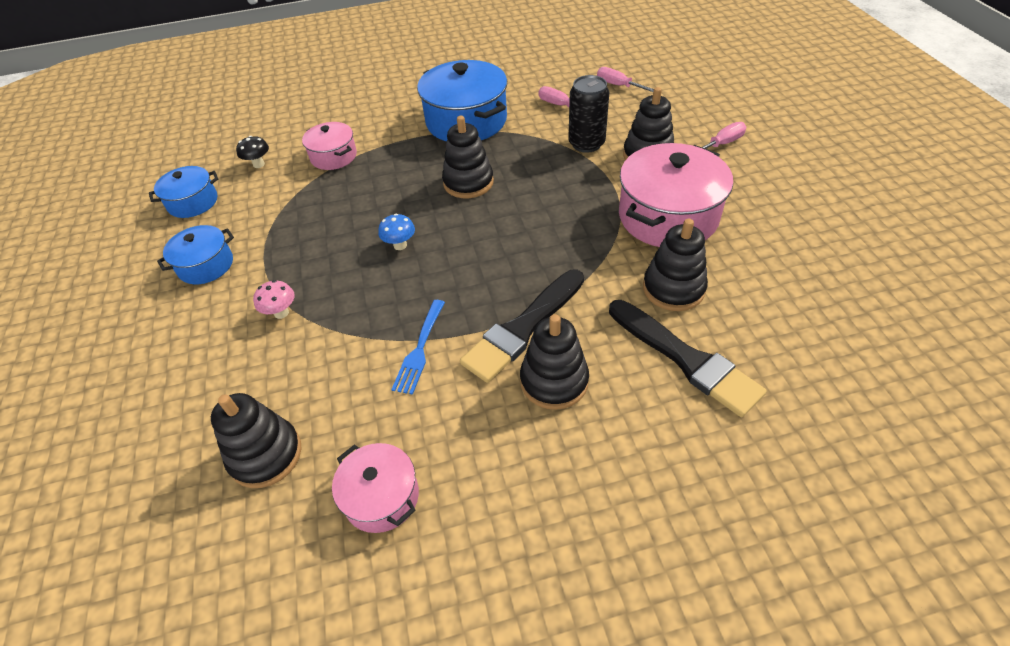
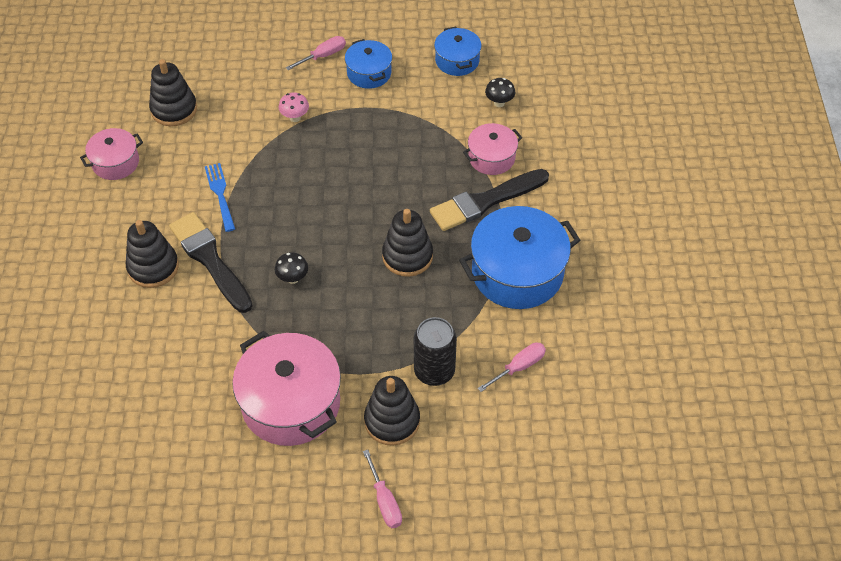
camera: 100 degrees right, 5 degrees up
(400, 245) = (339, 195): blue mushroom -> none
(420, 349) = (220, 194): blue fork -> blue fork turned 45 degrees clockwise
(523, 252) = (293, 278): none -> black mushroom
(619, 86) = (543, 440): pink screwdriver -> pink screwdriver (323, 56)
(673, 288) = (202, 373): black stacking toy -> none
(686, 359) = (130, 354): black brush -> black brush (485, 201)

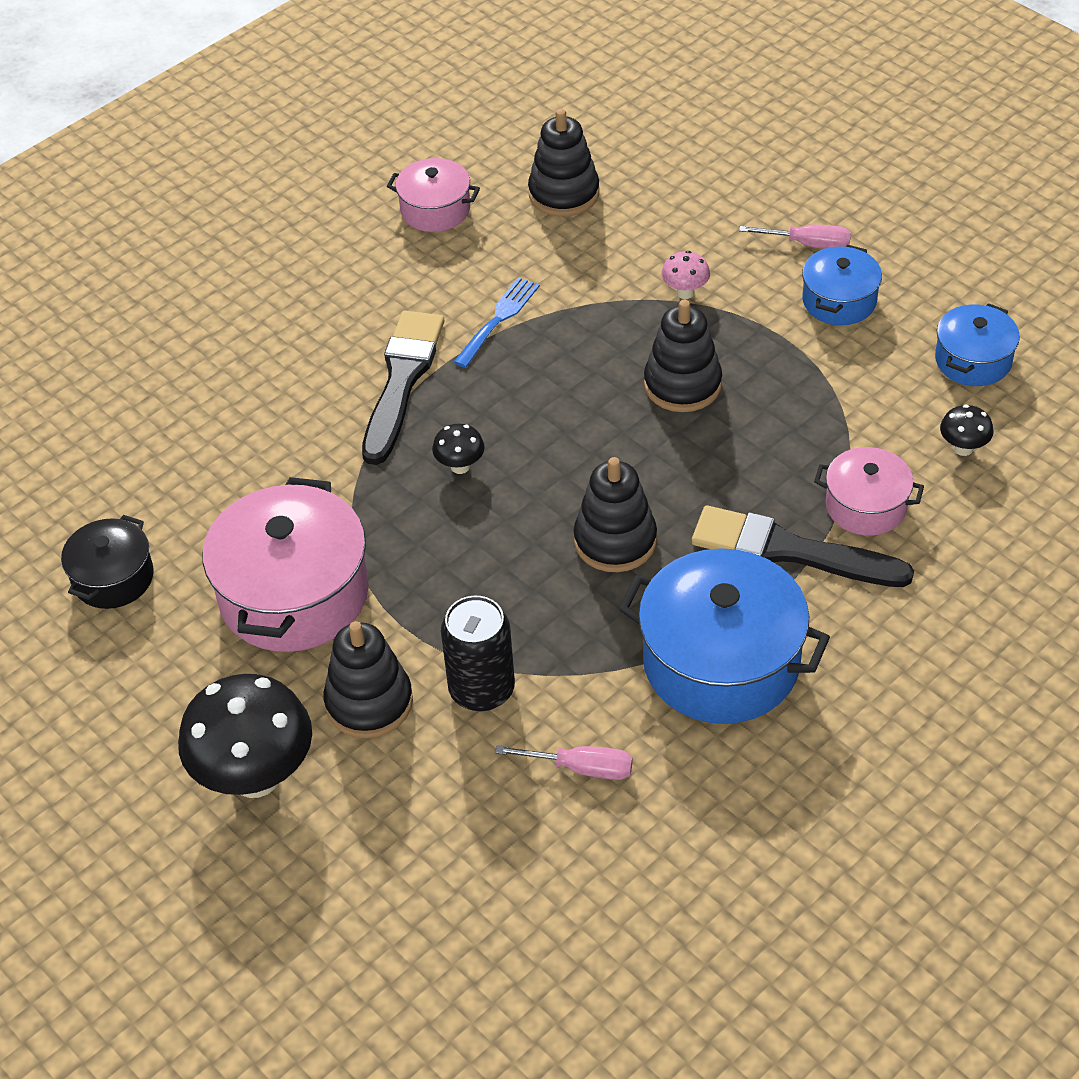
camera: 50 degrees right, 5 degrees down
(153, 267) = (338, 345): black stacking toy -> black stacking toy (682, 384)
(186, 474) = (113, 578): none -> black pot
(384, 501) = (256, 777): pink screwdriver -> black mushroom

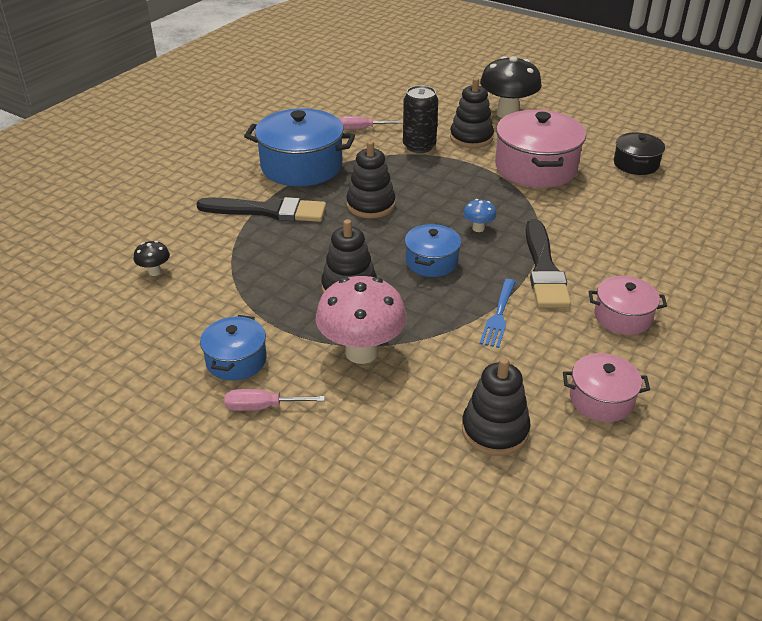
camera: 165 degrees right, 10 degrees down
(460, 466) = (478, 228): black mushroom -> blue mushroom
(685, 292) = (361, 352): pink mushroom -> pink mushroom, size x2.24
(866, 506) = (222, 235): pink pot -> pink pot (622, 317)
(973, 360) = (135, 327): blue pot -> blue pot (431, 262)

